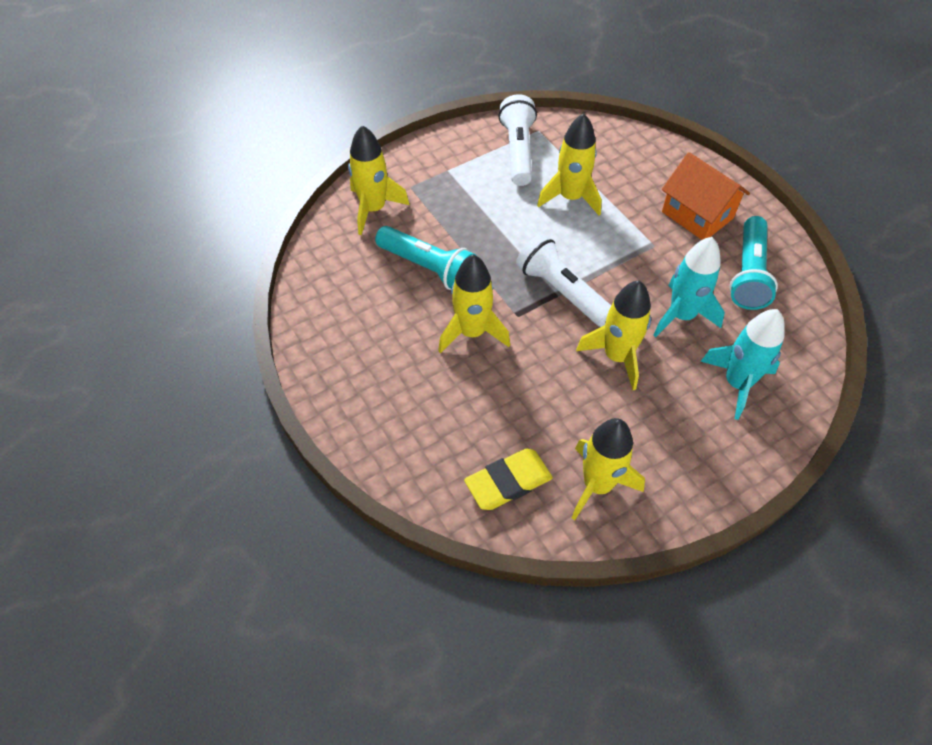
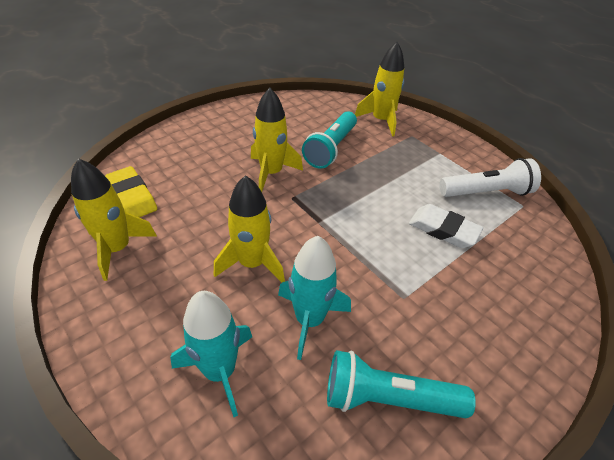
camera: 80 degrees right, 10 degrees down
(562, 291) = (323, 224): white flashlight -> none
(570, 198) = (443, 229): yellow rocket -> white eraser
(697, 215) = (467, 343): orange house -> none

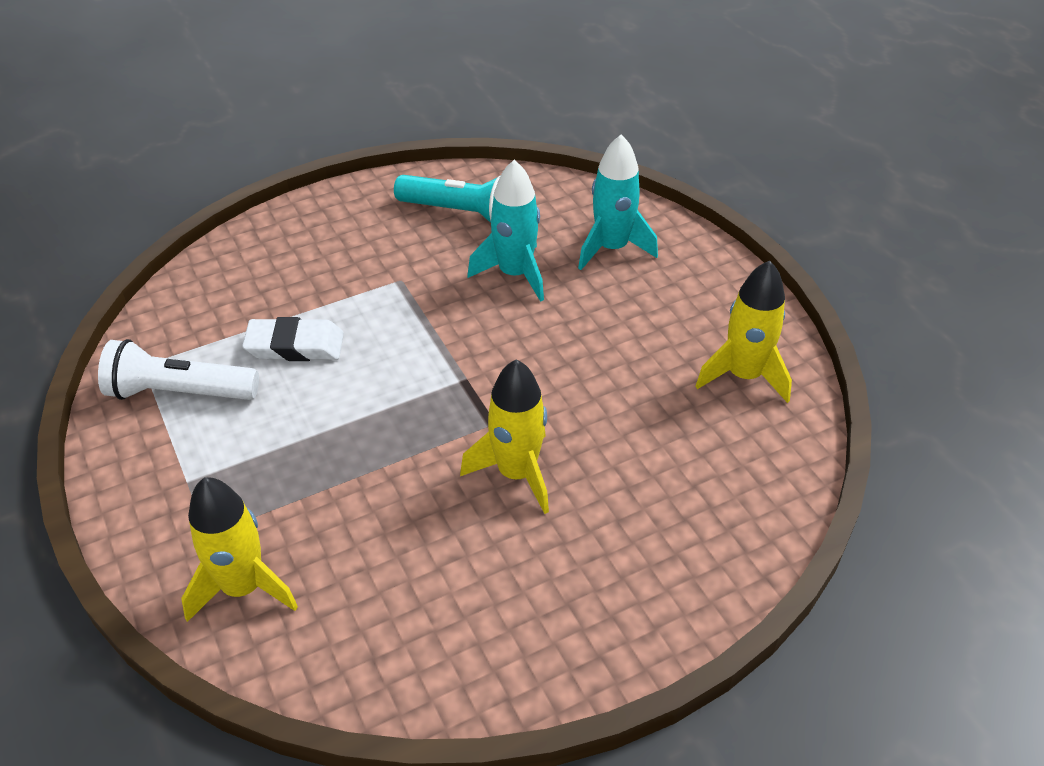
camera: 165 degrees left, 0 degrees up
(132, 196) = (746, 454): yellow eraser -> none
(252, 263) = (569, 336): yellow rocket -> none
(330, 149) = (390, 517): turquoise flashlight -> none
(443, 229) = (295, 346): white eraser -> white eraser turned 45 degrees counterclockwise

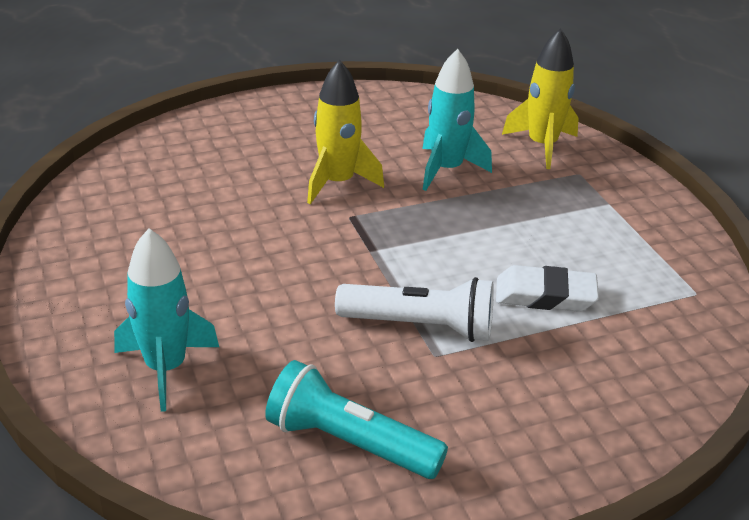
camera: 175 degrees left, 10 degrees down
(179, 392) = (647, 266): white flashlight -> white flashlight (421, 326)
(514, 274) = (298, 347): turquoise rocket -> turquoise rocket (446, 169)
(744, 376) = (104, 227): yellow rocket -> none

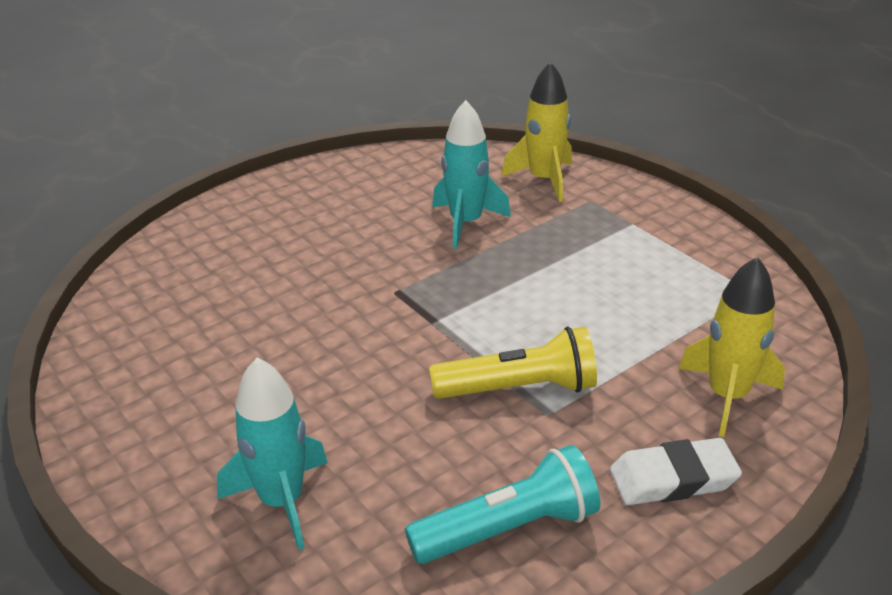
camera: 15 degrees left, 0 degrees up
(337, 183) = (365, 260): yellow rocket -> yellow rocket (727, 396)
(349, 442) = (509, 529): turquoise flashlight -> turquoise flashlight turned 150 degrees clockwise
(421, 326) = (519, 389): white flashlight -> yellow flashlight
(545, 295) = (620, 327): white eraser -> white eraser (673, 478)

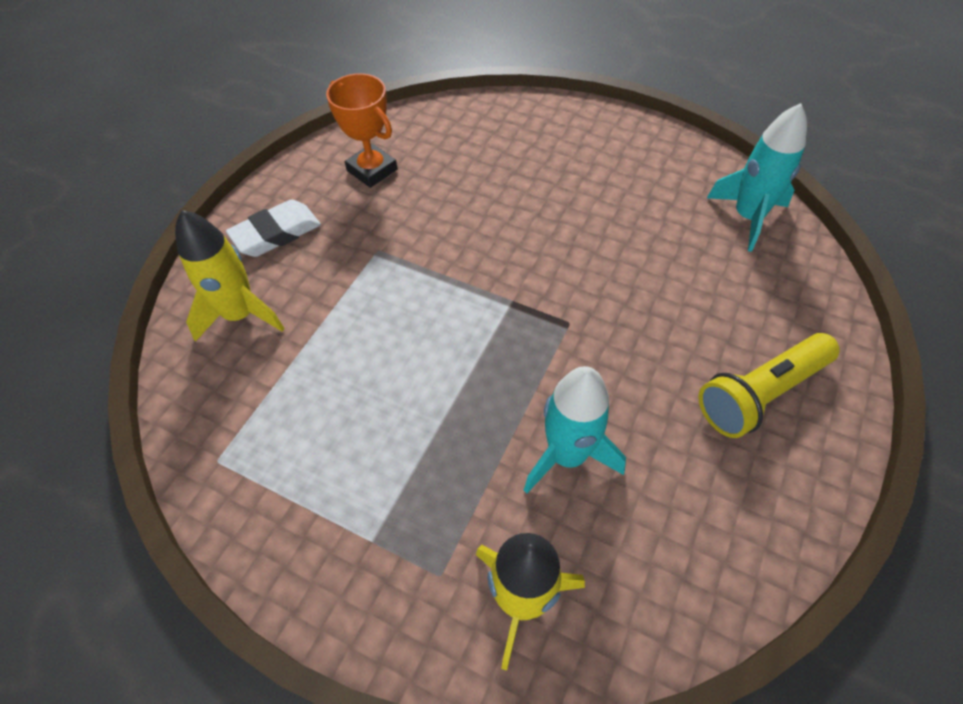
camera: 155 degrees right, 20 degrees up
(282, 501) = (513, 141): turquoise rocket -> turquoise rocket (747, 217)
(509, 529) = (372, 170): turquoise flashlight -> orange trophy
(519, 389) = (407, 263): yellow flashlight -> yellow flashlight (760, 393)

